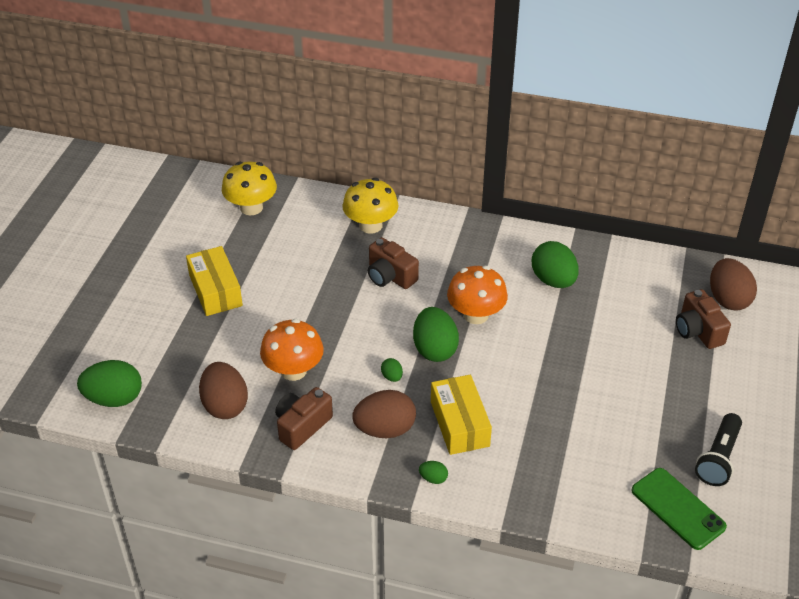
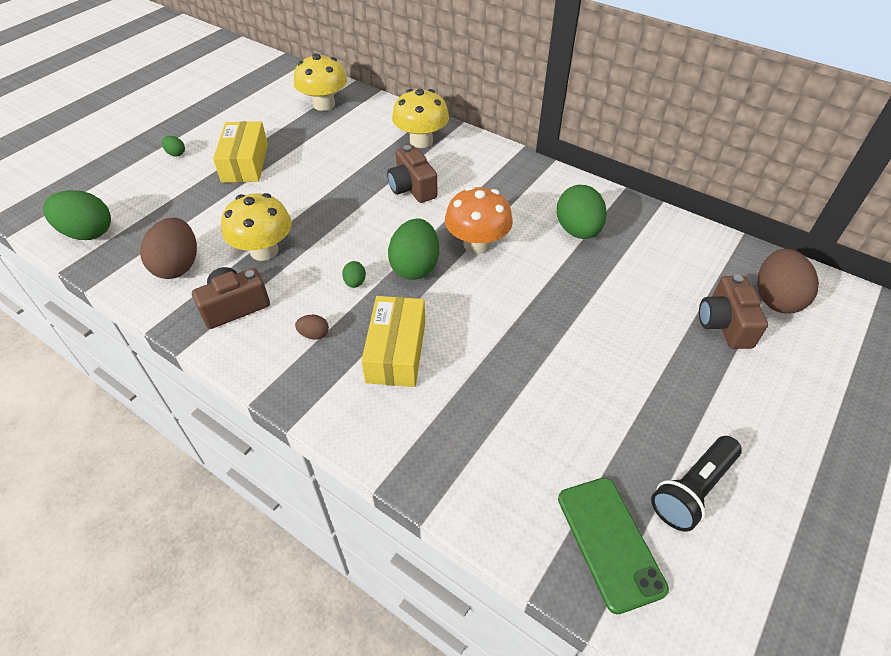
camera: 20 degrees right, 5 degrees up
(293, 370) = (264, 251): orange mushroom -> yellow mushroom
(385, 429) = (314, 334): brown egg -> brown egg, size x0.45
(433, 478) = (331, 405): green egg -> green egg (176, 154)

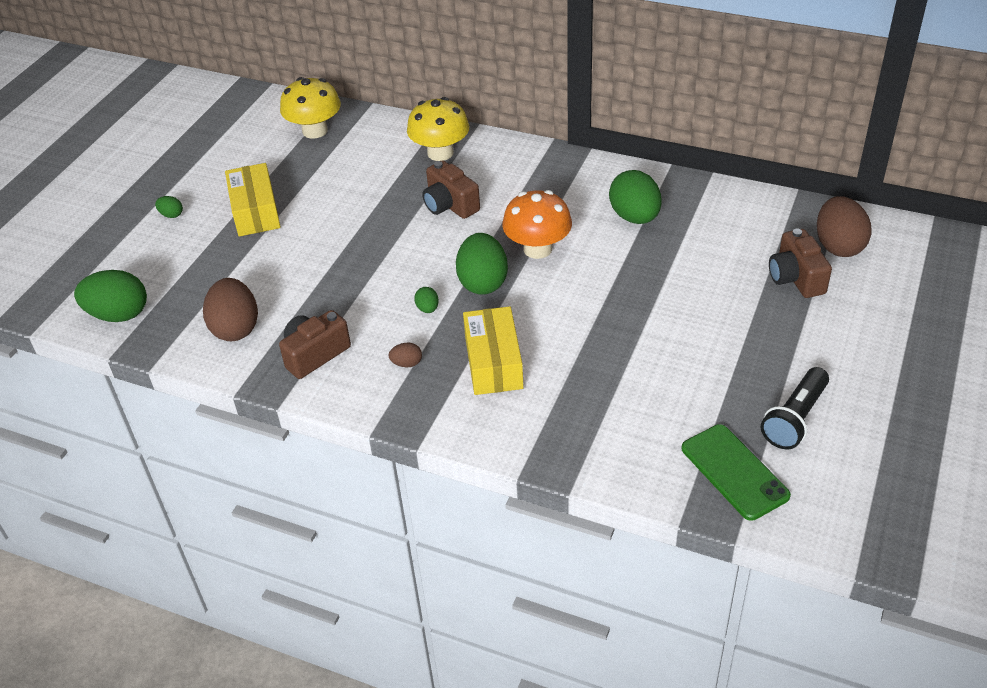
camera: 10 degrees left, 5 degrees down
(264, 251) = (319, 296): yellow mushroom -> none

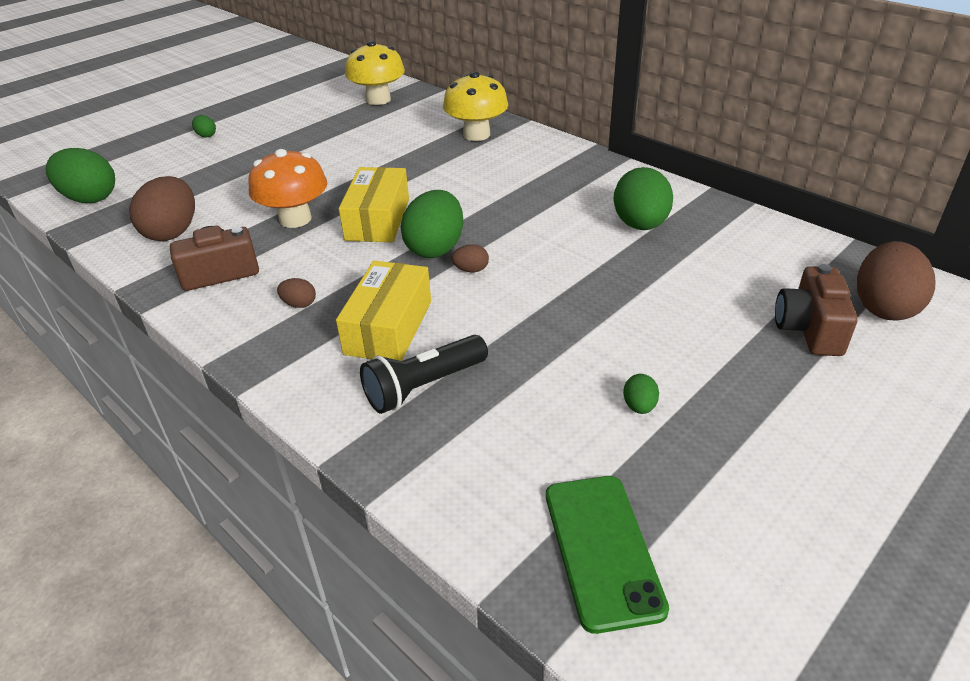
camera: 20 degrees right, 5 degrees down
(255, 211) = (276, 146): yellow box -> yellow box (378, 219)
(427, 309) = (361, 259): green egg -> green egg (639, 406)
(450, 205) = (454, 176): brown camera -> none
(525, 295) = (471, 270): none -> brown egg
(537, 249) = (514, 231): orange mushroom -> orange mushroom (295, 219)
(794, 419) = (728, 503): black flashlight -> black flashlight (423, 387)

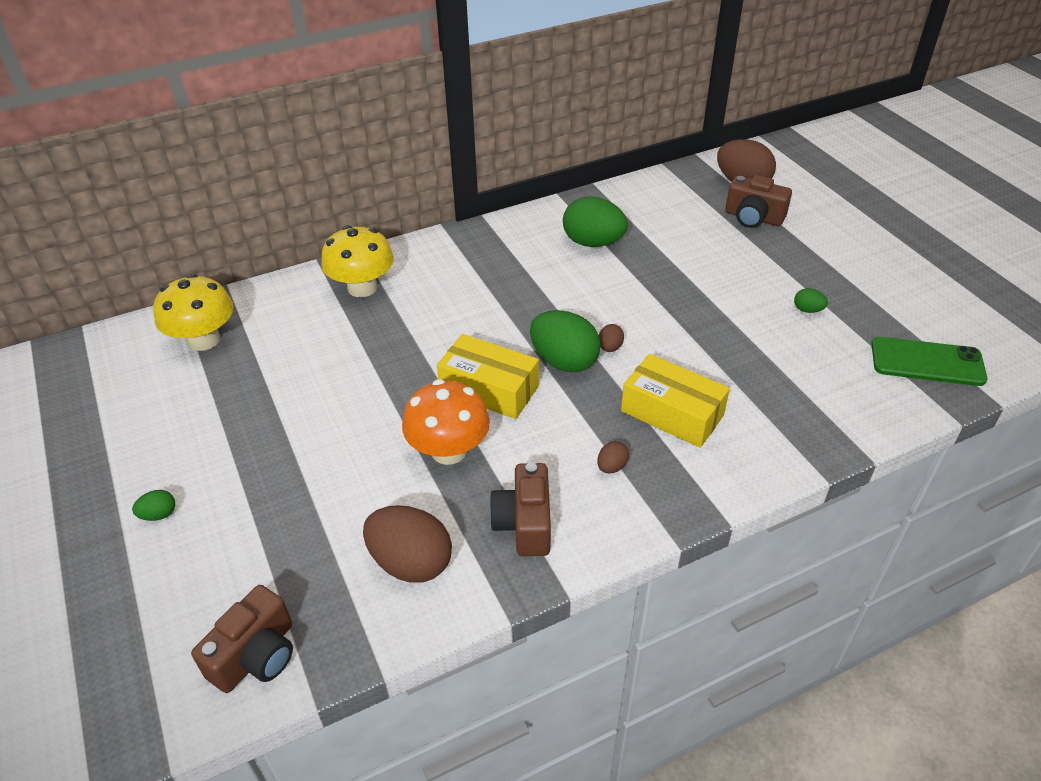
camera: 70 degrees left, 5 degrees up
(90, 198) = (256, 655): green egg -> brown camera
(423, 387) = (756, 408): black flashlight -> none

